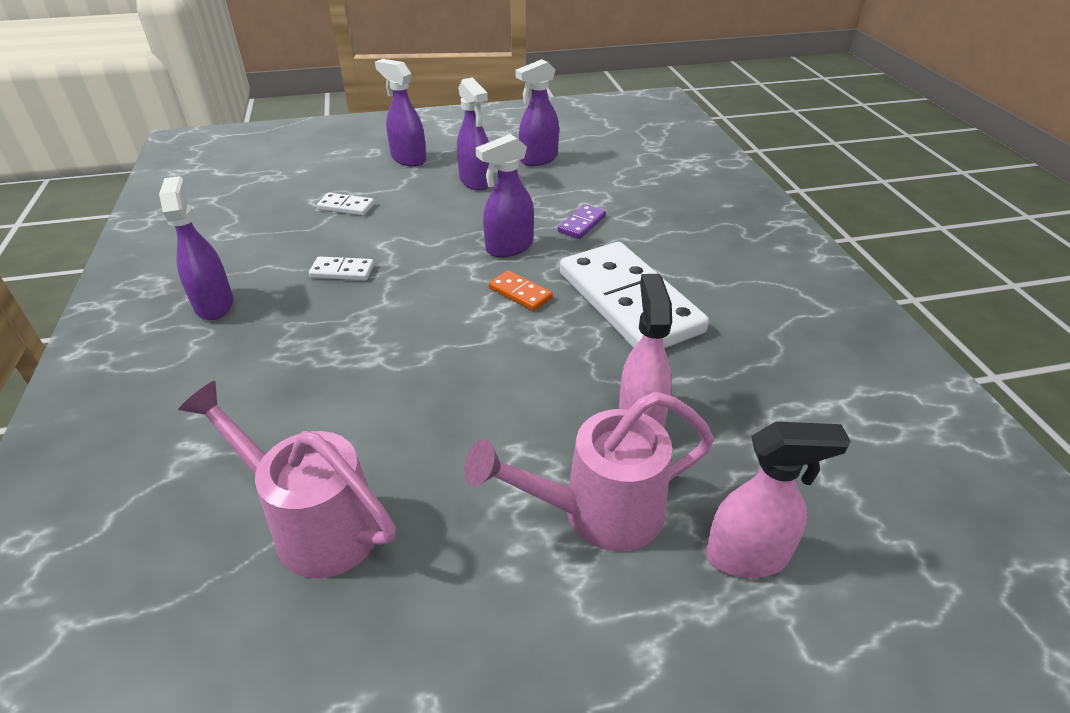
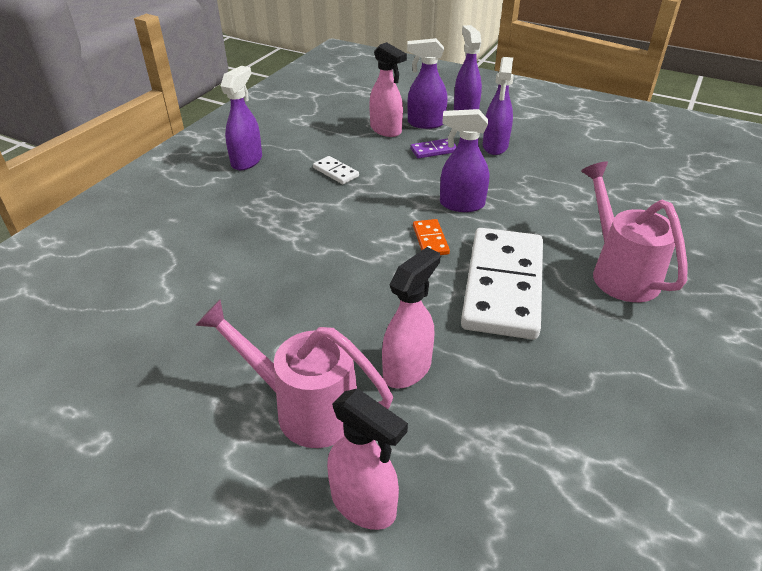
camera: 40 degrees right, 0 degrees up
(315, 524) = (160, 311): pink watering can -> pink watering can (619, 272)
(346, 206) = (386, 130): white domino -> pink spray bottle
(538, 159) = (566, 147): purple spray bottle -> purple spray bottle (425, 123)
(581, 224) = (539, 211): purple domino -> purple domino (433, 150)

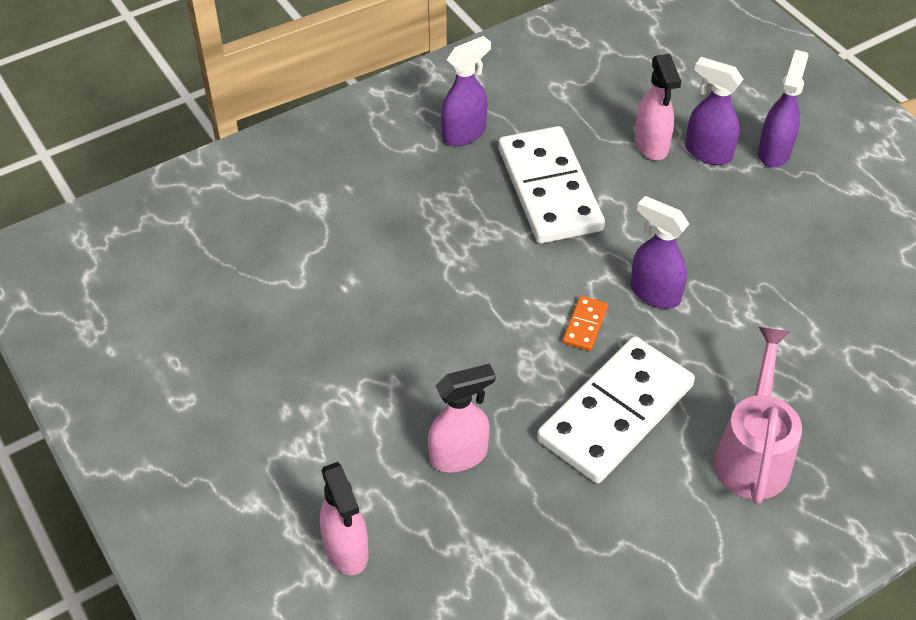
camera: 30 degrees right, 10 degrees up
(306, 408) = (352, 449): pink watering can -> none
(335, 172) = (549, 189): white domino -> white domino, size x2.49
(433, 150) = (684, 201): purple domino -> none
(495, 146) = (764, 224): purple spray bottle -> none

